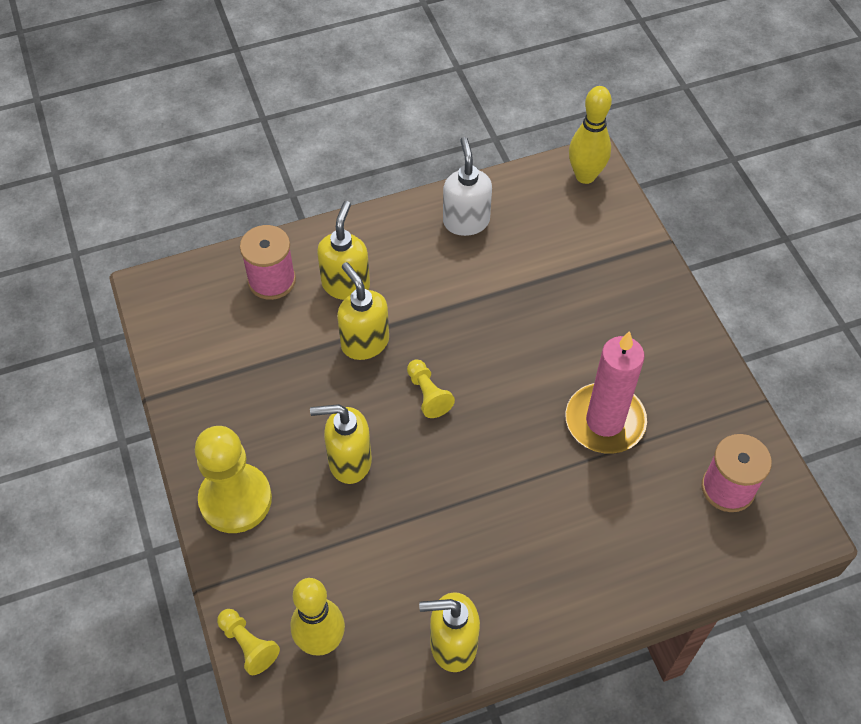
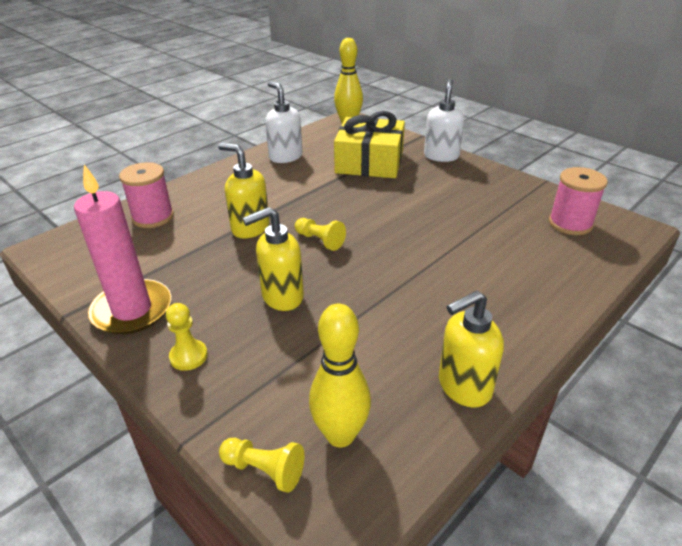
camera: 25 degrees left, 20 degrees down
(235, 499) = (188, 356): yellow pawn -> yellow pawn, size x0.50
(346, 284) = (216, 204): yellow soap dispenser -> none
(563, 274) = (369, 162): none -> yellow gift
(605, 421) = (459, 217): pink candle -> pink candle (132, 310)
(663, 297) = (441, 156): none -> white soap dispenser

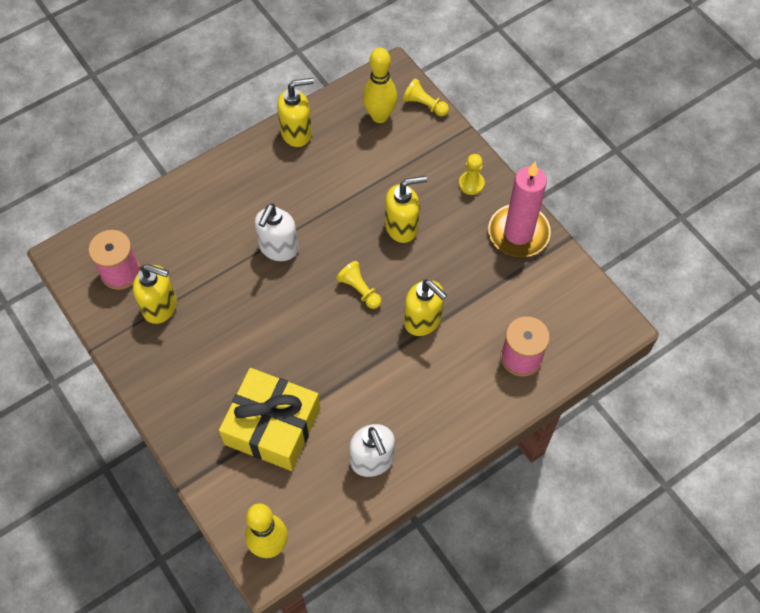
camera: 170 degrees left, 25 degrees up
(441, 156) = (181, 424): white soap dispenser -> white soap dispenser (278, 248)
(510, 207) = (161, 307): none -> yellow soap dispenser

